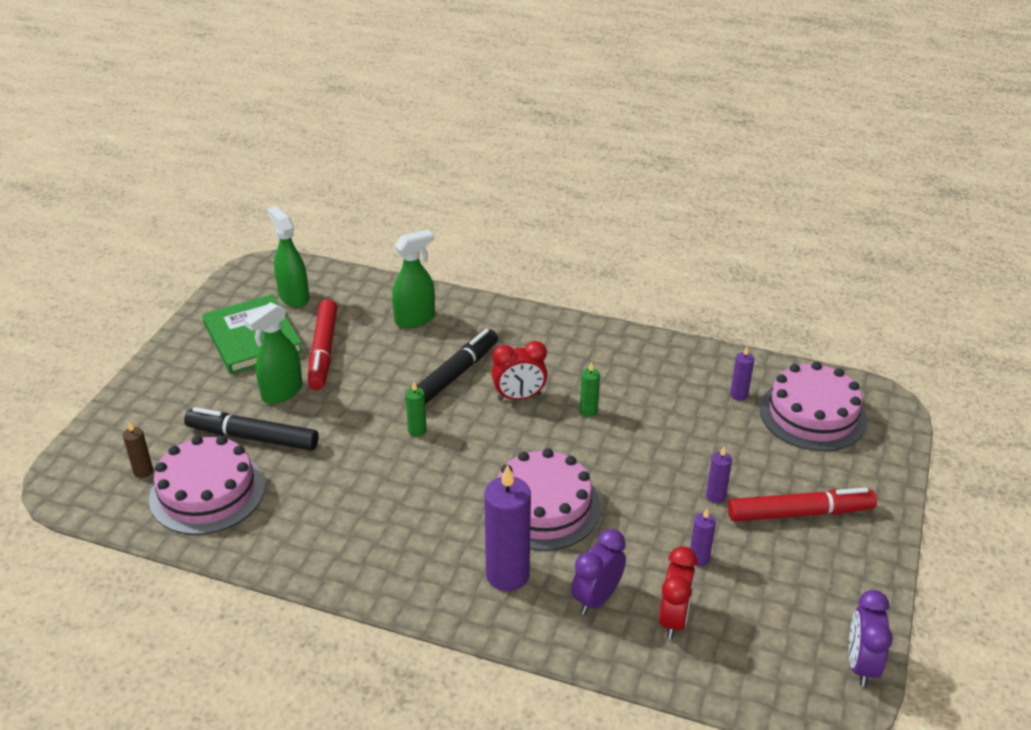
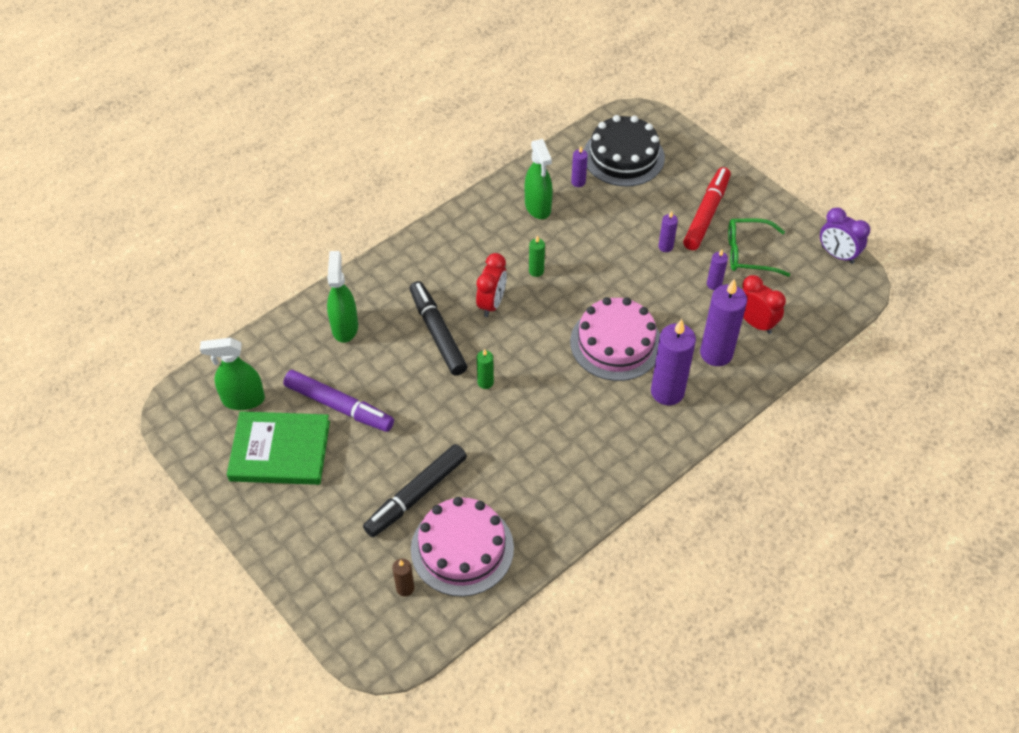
camera: 60 degrees left, 15 degrees up
(282, 392) = (372, 455): green spray bottle -> green spray bottle (538, 207)
(323, 351) = (339, 406): red marker -> purple marker
(596, 598) = (716, 353): purple clock -> purple candle
(777, 574) = (749, 253): none -> green glasses
(812, 414) = (623, 156): pink cake -> black cake

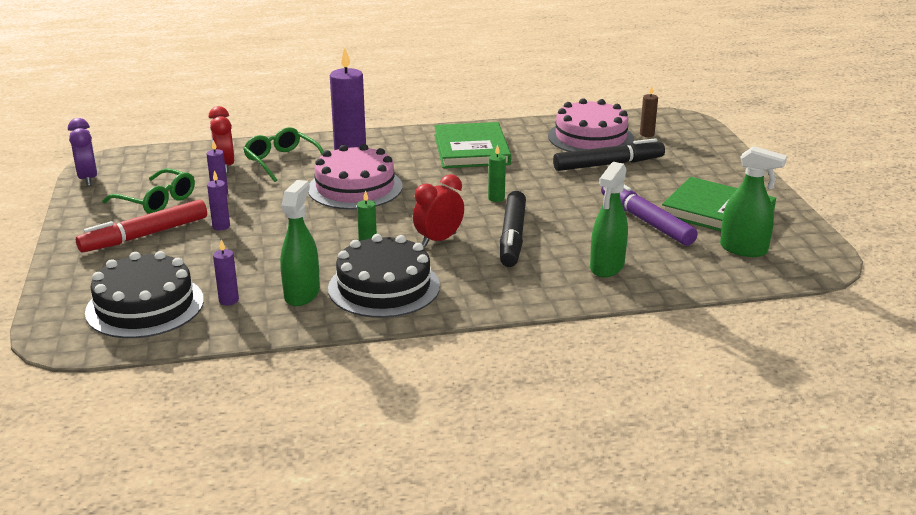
camera: 150 degrees left, 25 degrees down
(490, 236) = (384, 287): none -> black cake
(566, 460) = (471, 149): none -> green book
(716, 353) = (282, 161): purple candle -> green glasses

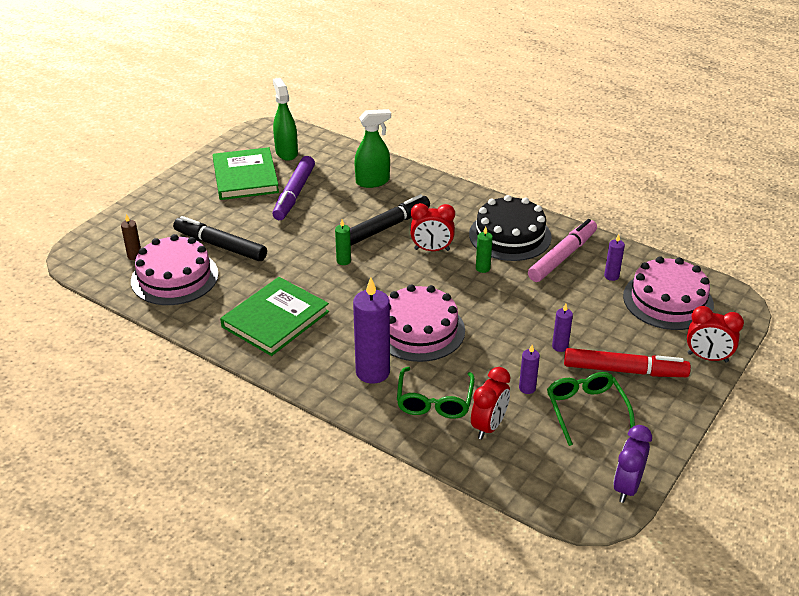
camera: 135 degrees left, 10 degrees up
(68, 276) = (707, 357): none -> red clock
(145, 306) = (668, 300): black cake -> pink cake
(302, 294) = (562, 257): green spray bottle -> pink marker

